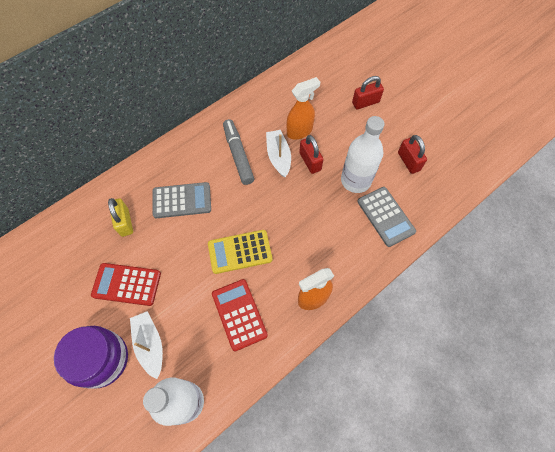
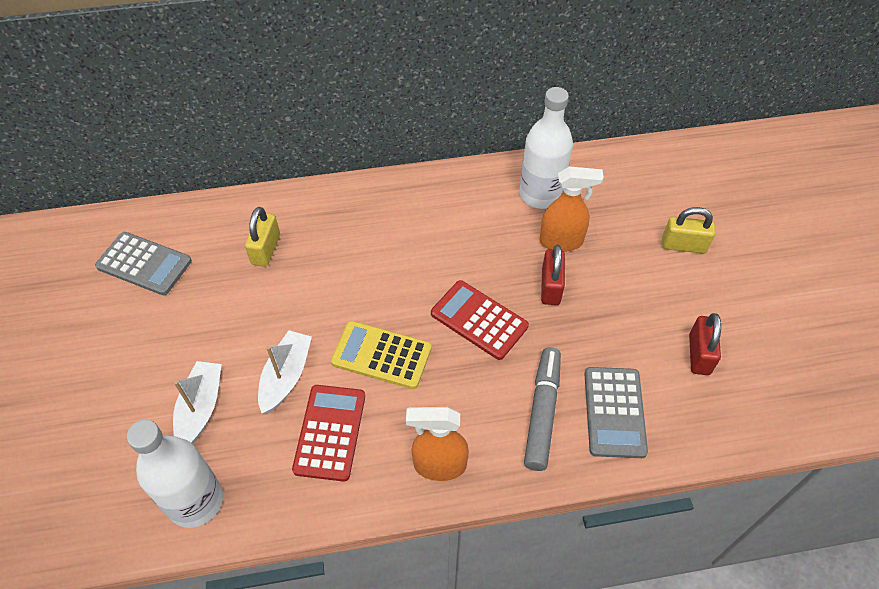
camera: 30 degrees right, 10 degrees down
(102, 359) = (137, 394): purple jar -> none
(126, 284) = (221, 323): red calculator -> red calculator (479, 320)
(182, 200) = (350, 256): grey calculator -> grey calculator (144, 264)
(238, 155) = (457, 234): grey marker -> grey marker (542, 412)
(278, 157) = (510, 261): white boat -> white boat (286, 376)
(355, 180) = (601, 342): white bottle -> white bottle (540, 194)
(365, 102) = (683, 245): red padlock -> yellow padlock

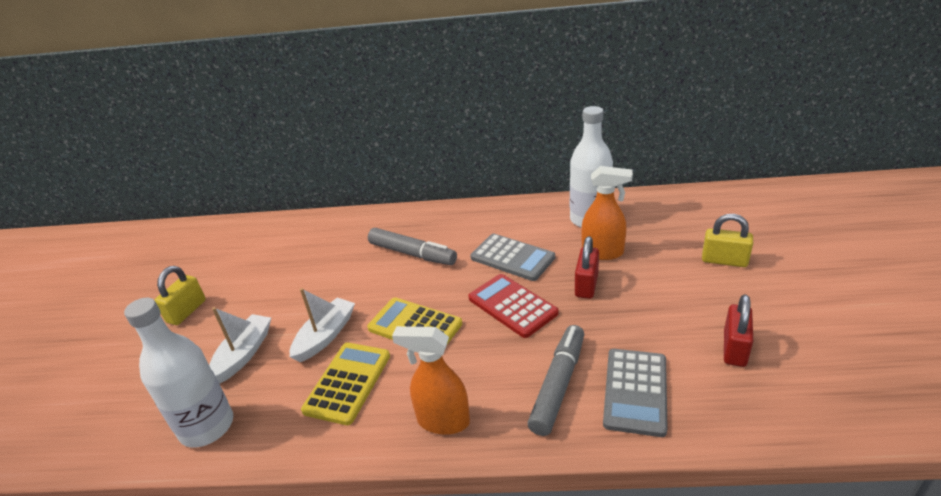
camera: 15 degrees right, 20 degrees down
(144, 264) = (245, 252): grey calculator -> grey calculator (512, 258)
(266, 249) = (343, 247): yellow padlock -> yellow padlock (186, 311)
(330, 432) = (348, 383): red calculator -> yellow calculator
(351, 255) = (412, 253): none -> grey marker

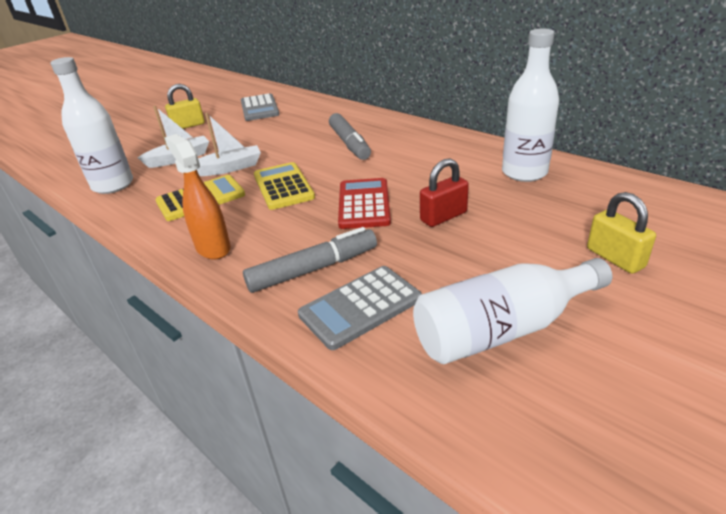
camera: 40 degrees right, 0 degrees up
(512, 258) = (415, 174): grey calculator -> grey calculator (259, 108)
(603, 252) = (496, 200): orange spray bottle -> none
(734, 348) = (502, 329): red padlock -> white bottle

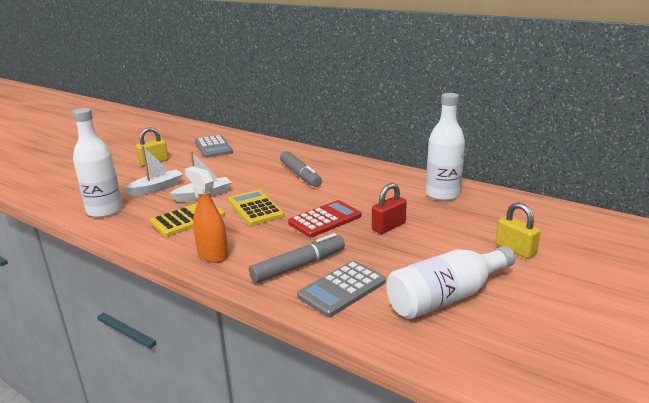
camera: 10 degrees left, 10 degrees down
(364, 204) = (325, 219): red calculator -> red calculator turned 60 degrees clockwise

